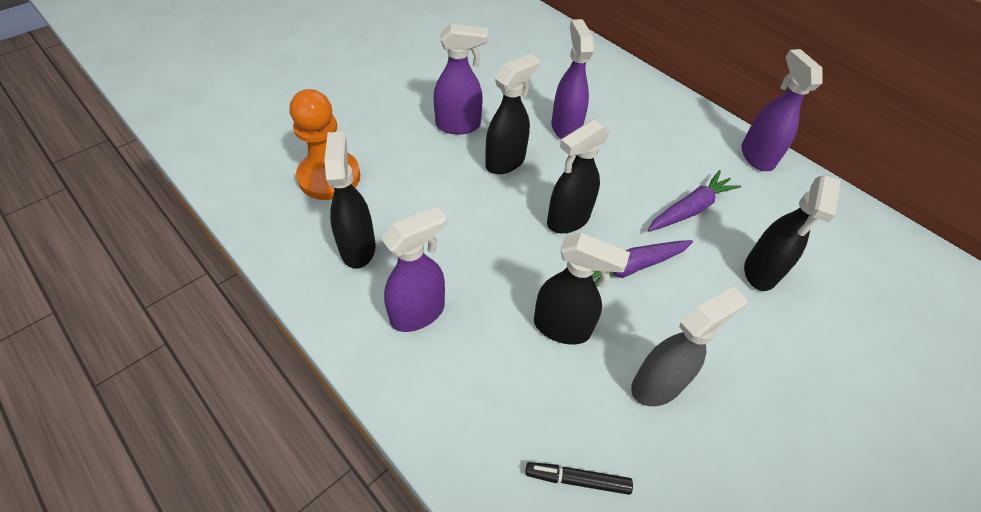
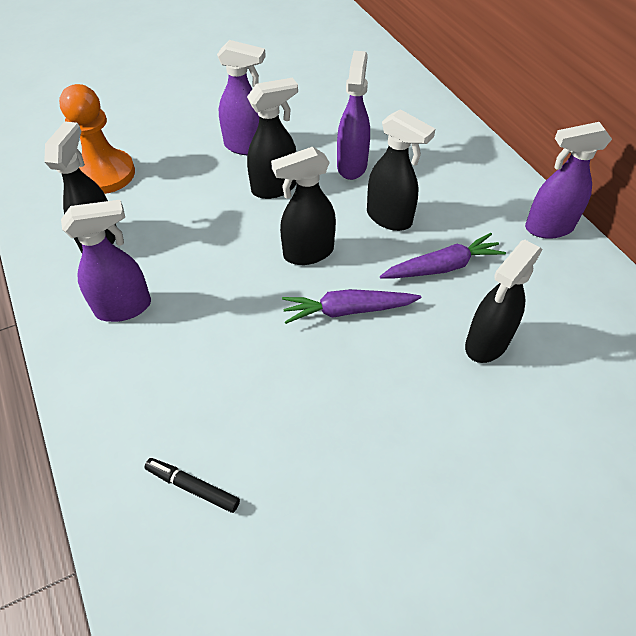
camera: 20 degrees right, 0 degrees up
(562, 327) = (250, 350): black spray bottle -> black spray bottle (389, 218)
(657, 384) = (316, 424): grey spray bottle -> none
(756, 156) = (548, 228): purple spray bottle -> purple spray bottle turned 105 degrees counterclockwise

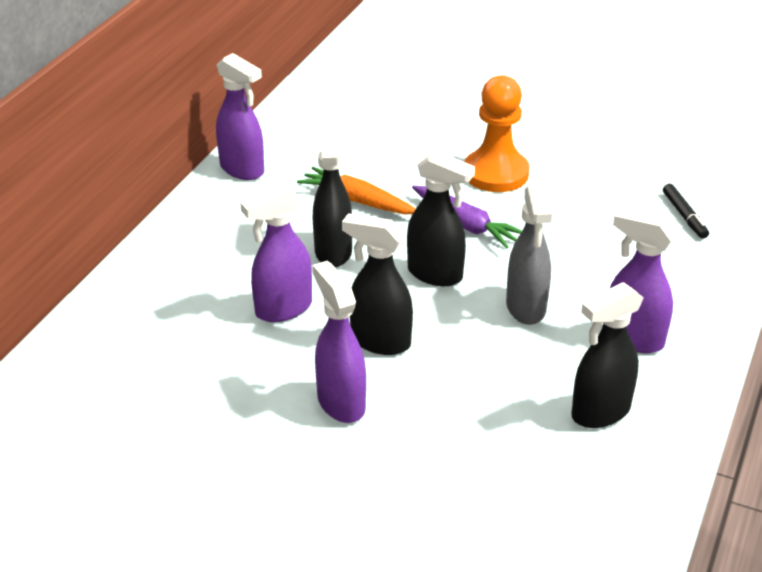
camera: 130 degrees left, 15 degrees down
(105, 174) = (522, 486): orange pawn -> orange pawn (496, 173)
(220, 275) = (526, 308): none -> grey spray bottle
(442, 267) = (357, 201): purple carrot -> orange carrot
(486, 343) = (409, 156): black spray bottle -> none

